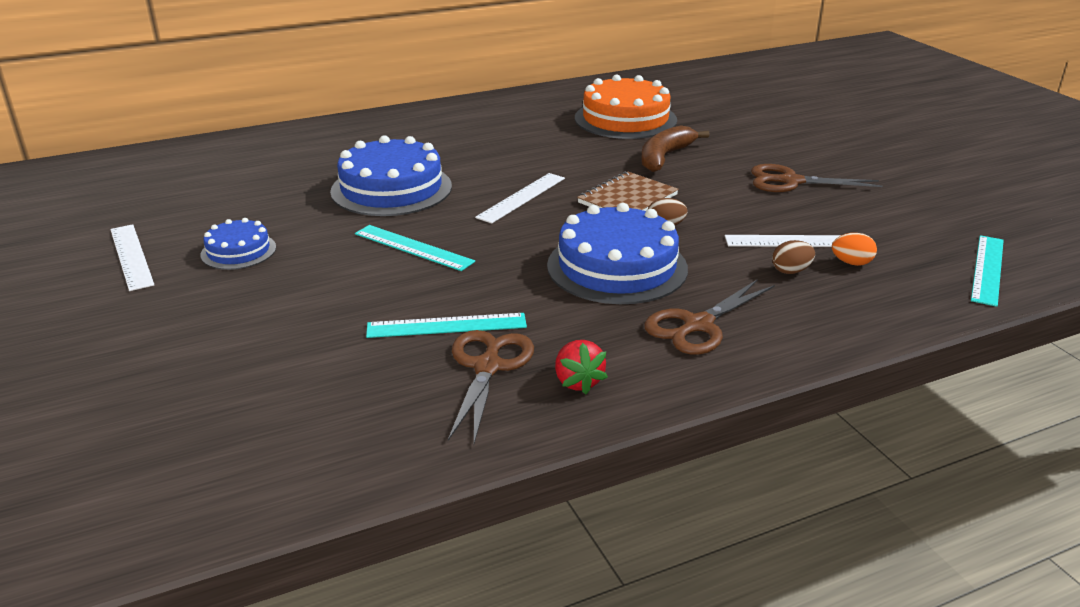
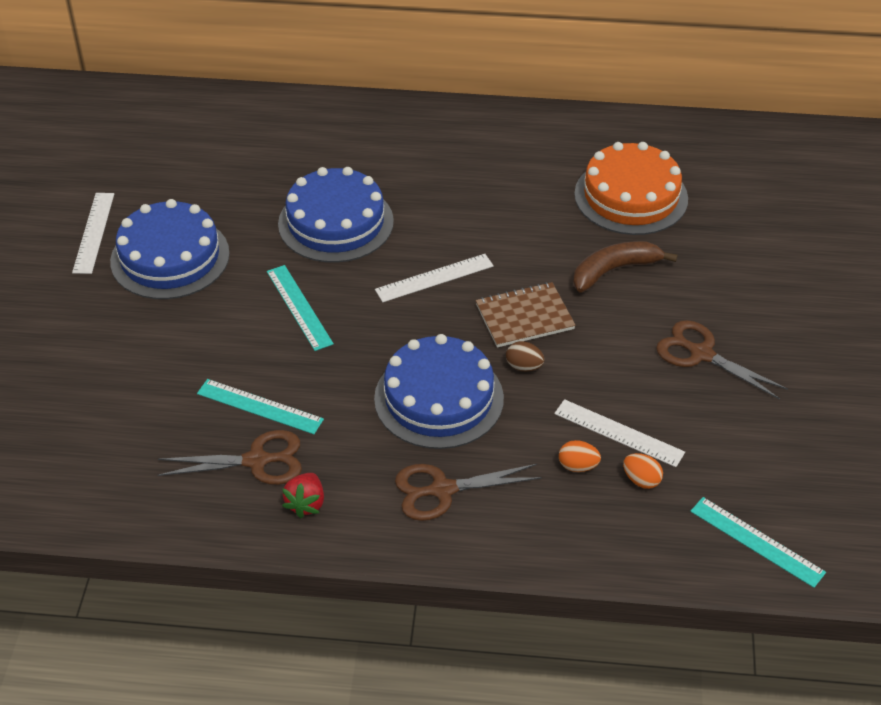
camera: 30 degrees right, 15 degrees up
(238, 251) = (170, 257): blue cake -> blue cake, size x1.87
(488, 367) = (257, 461): brown scissors -> brown scissors turned 45 degrees clockwise
(791, 271) = (578, 466): brown egg -> orange egg
(987, 269) = (757, 541): turquoise ruler -> turquoise ruler turned 75 degrees clockwise

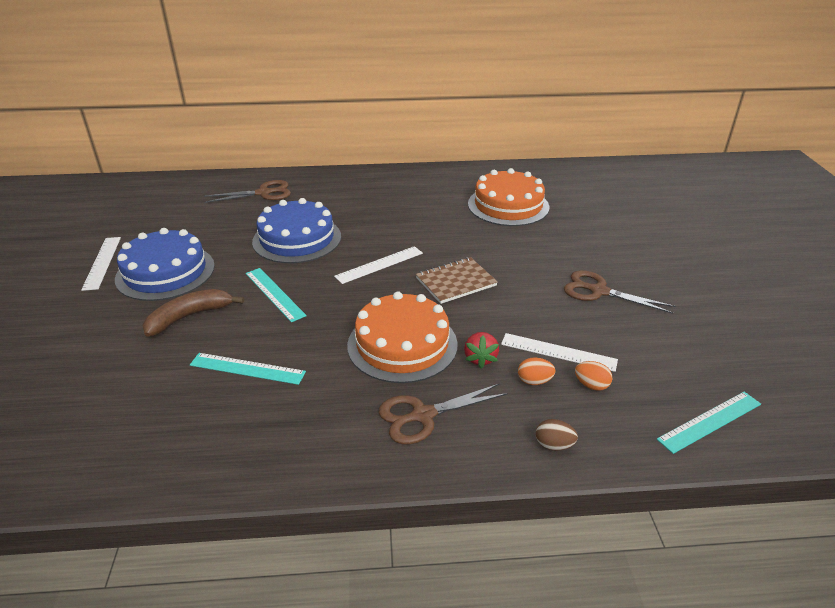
camera: 10 degrees left, 10 degrees down
(257, 461) = (248, 413): brown scissors -> brown scissors (264, 193)
(306, 504) = (298, 444): red strawberry -> red strawberry (480, 358)
(439, 398) = (402, 344): blue cake -> orange cake
(524, 366) = (465, 314): brown egg -> brown egg (553, 445)
(614, 271) = (512, 247): brown banana -> brown banana (189, 317)
(757, 541) = (709, 421): turquoise ruler -> turquoise ruler turned 60 degrees counterclockwise

